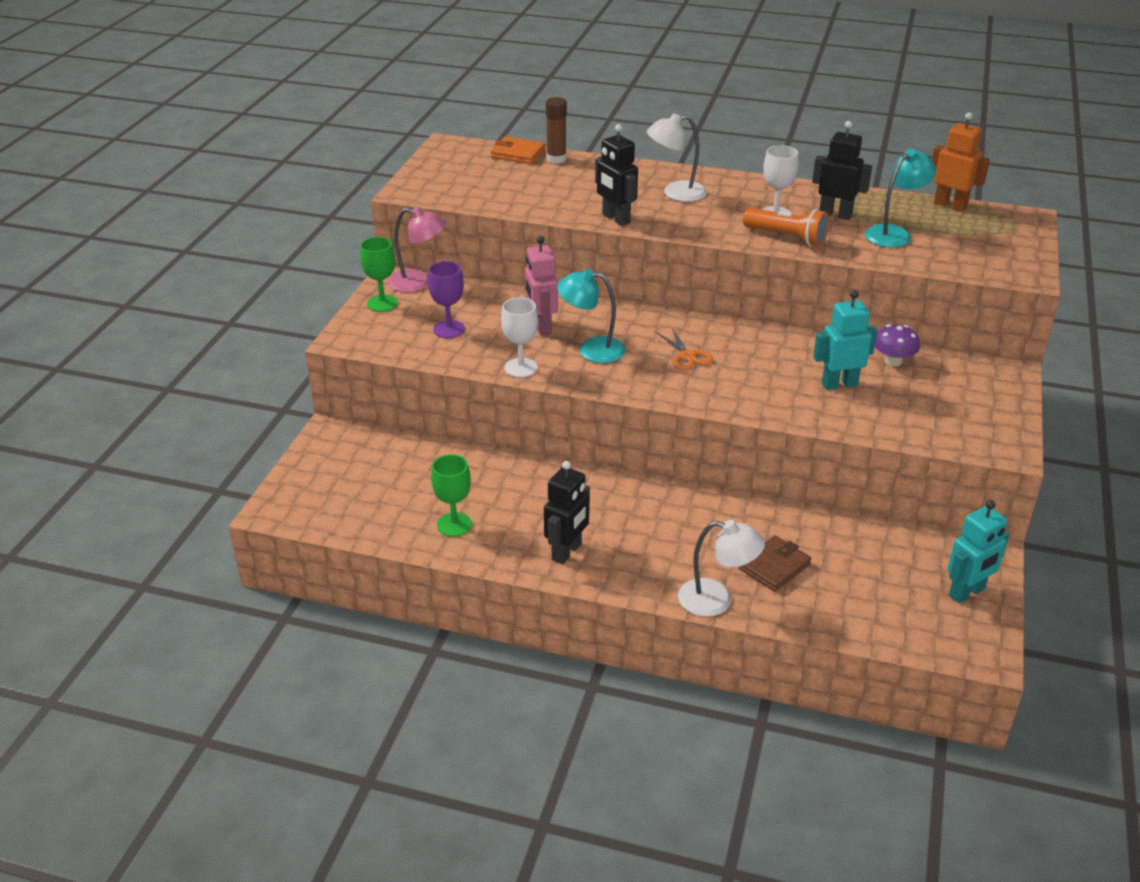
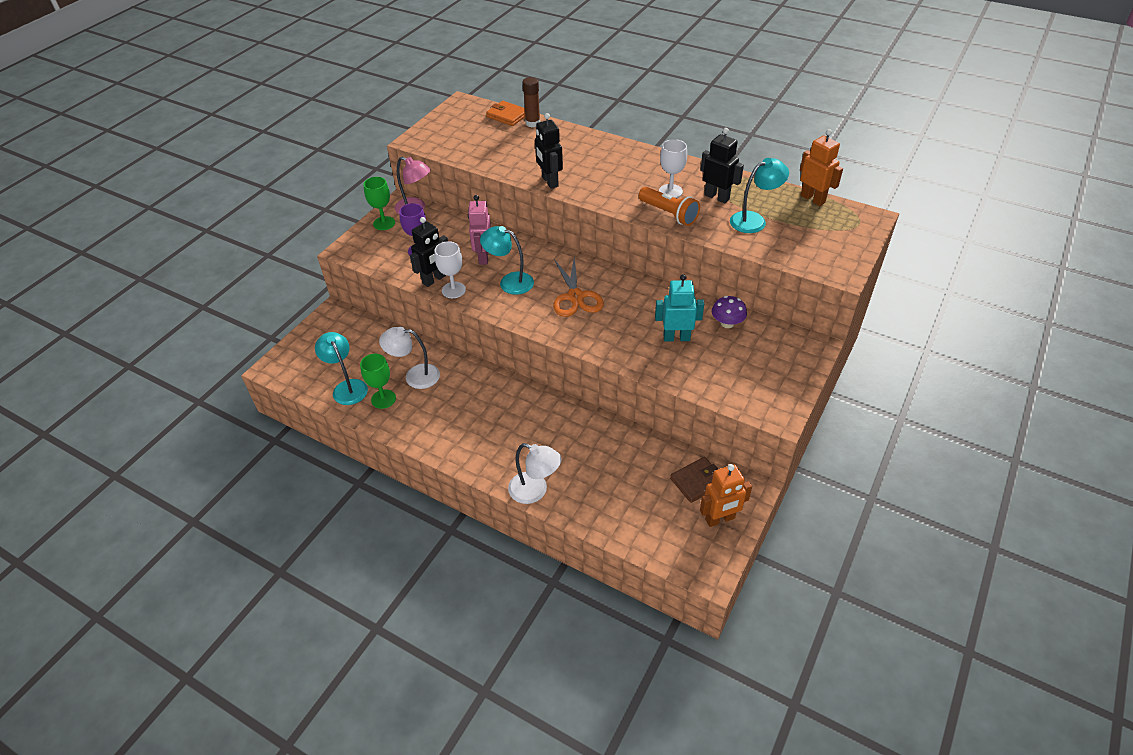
camera: 15 degrees right, 10 degrees up
(395, 518) = (347, 387): none -> turquoise lamp
(567, 552) = (449, 434): black robot -> black robot (434, 279)
(675, 193) = (605, 163): white lamp -> white lamp (415, 376)
(687, 356) = (575, 297): orange scissors -> orange scissors, size x1.64
(774, 566) = (587, 471): brown wallet -> brown wallet (697, 481)
(967, 593) = (720, 519): turquoise robot -> orange robot

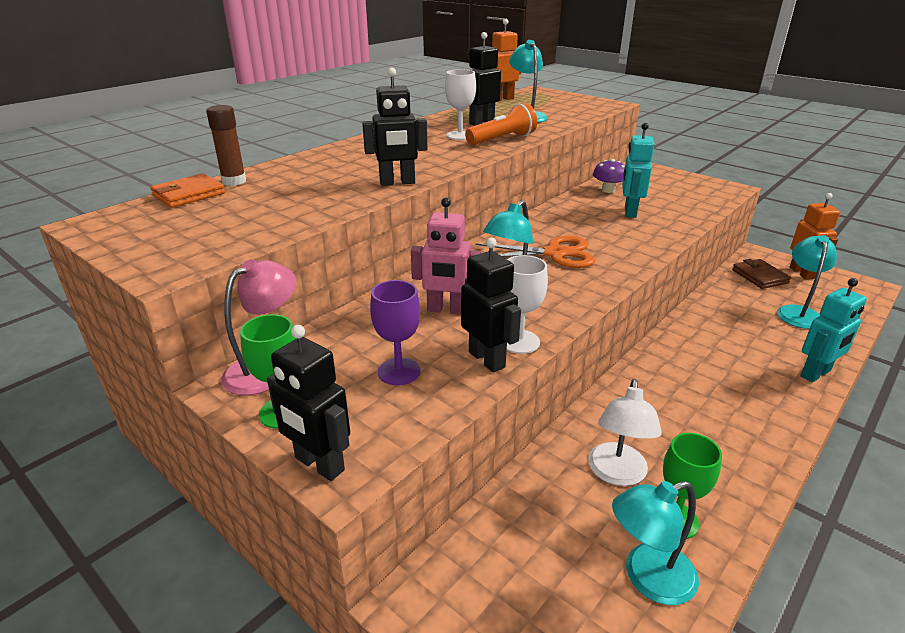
camera: 80 degrees left, 15 degrees down
(351, 242) = (319, 464): none -> black robot
(535, 491) = (816, 374): white lamp -> turquoise robot
(632, 499) = (798, 312): none -> turquoise lamp

